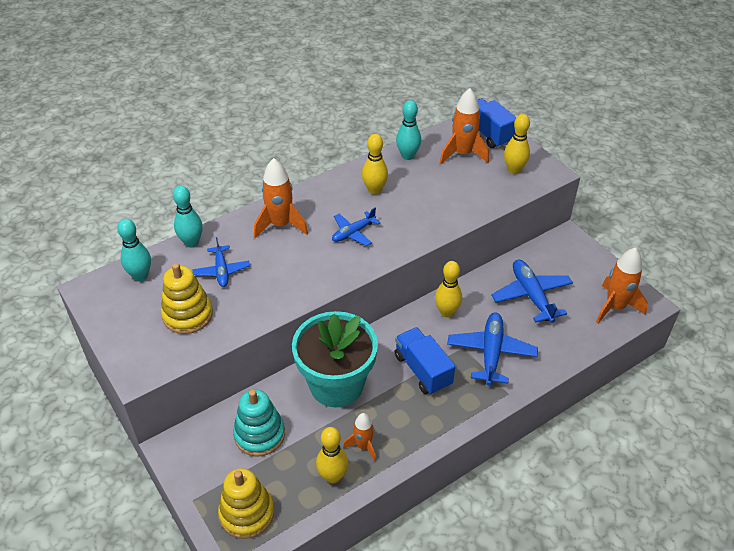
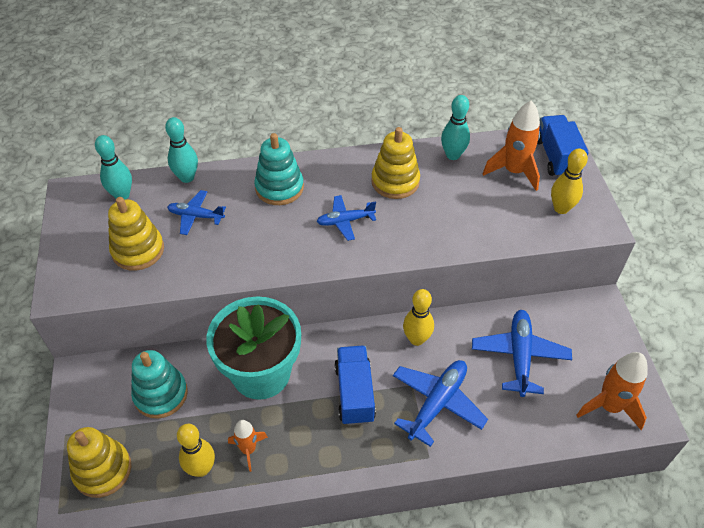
camera: 25 degrees right, 5 degrees up
(222, 271) = (196, 216): blue plane -> blue plane turned 90 degrees clockwise
(280, 225) = (279, 188): orange rocket -> turquoise stacking toy
(374, 190) = (395, 182): yellow bowling pin -> yellow stacking toy

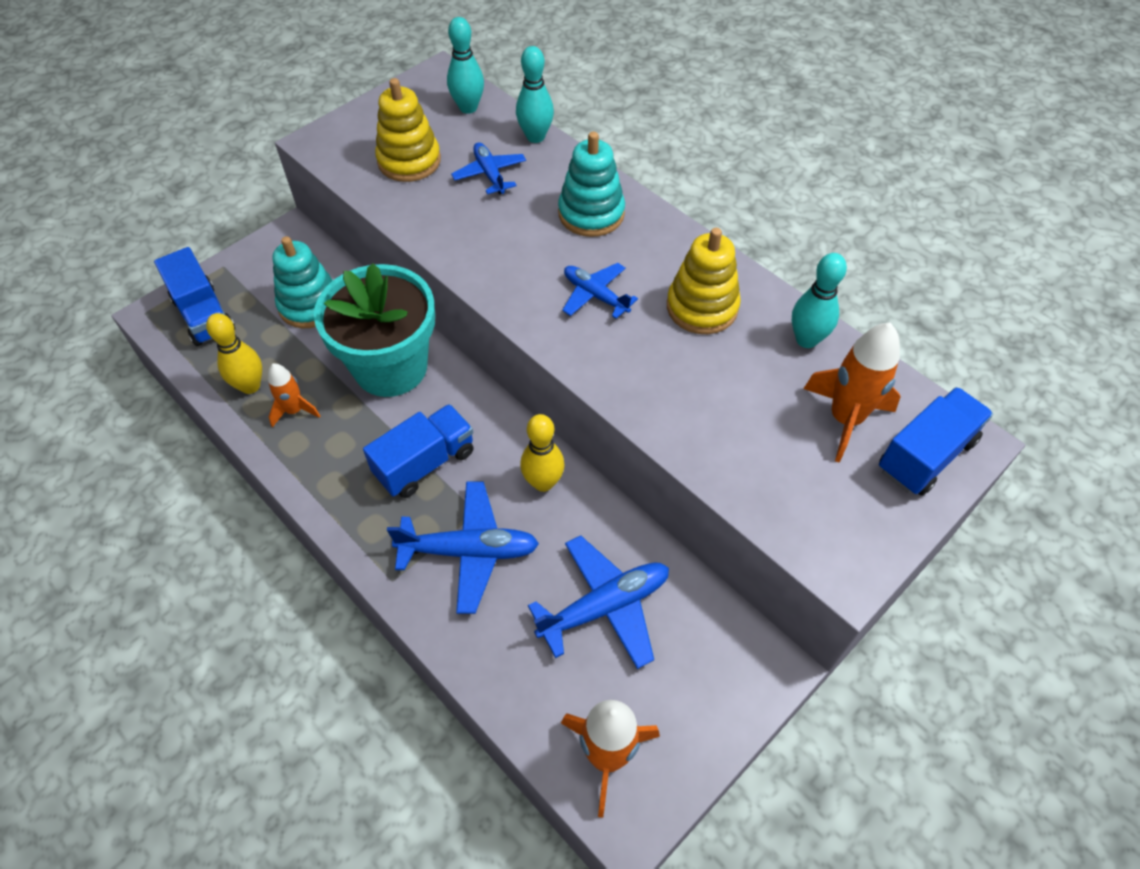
camera: 55 degrees right, 5 degrees up
(102, 470) = (203, 315): yellow stacking toy -> blue truck
(561, 208) = (831, 506): yellow bowling pin -> none

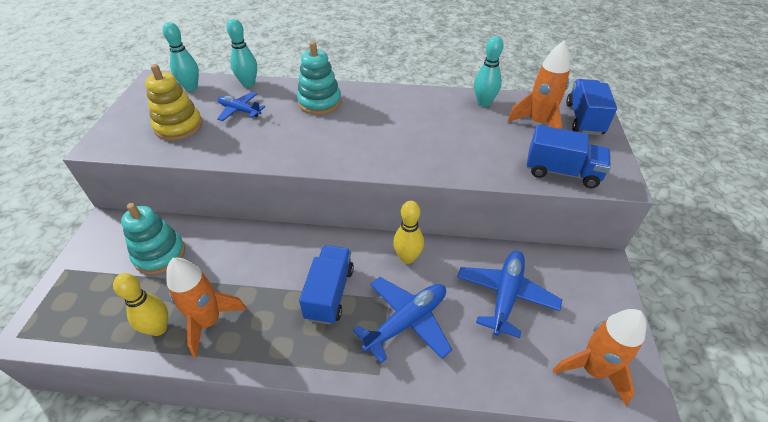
camera: 40 degrees left, 10 degrees down
(203, 315) = (75, 307): blue truck -> blue truck (562, 172)
(294, 410) = (209, 321): orange rocket -> orange rocket, size x1.66
(390, 367) = (253, 256): turquoise flower pot -> none
(595, 295) = (365, 135): blue plane -> none
(702, 307) = (423, 114): yellow stacking toy -> none

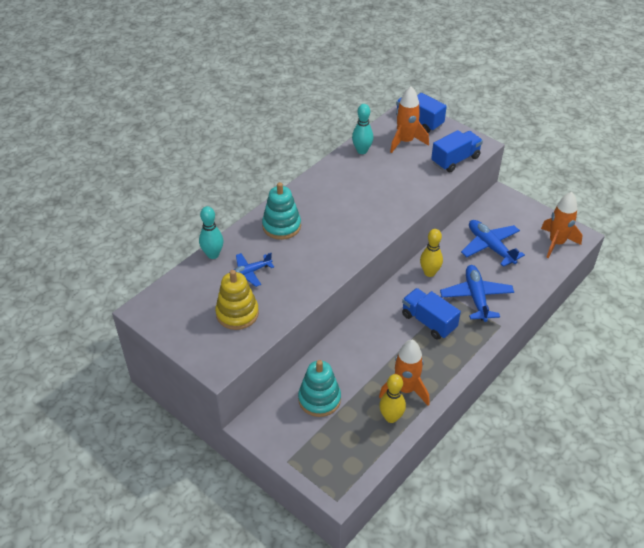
camera: 55 degrees left, 0 degrees up
(191, 87) = (182, 290): turquoise bowling pin -> none

